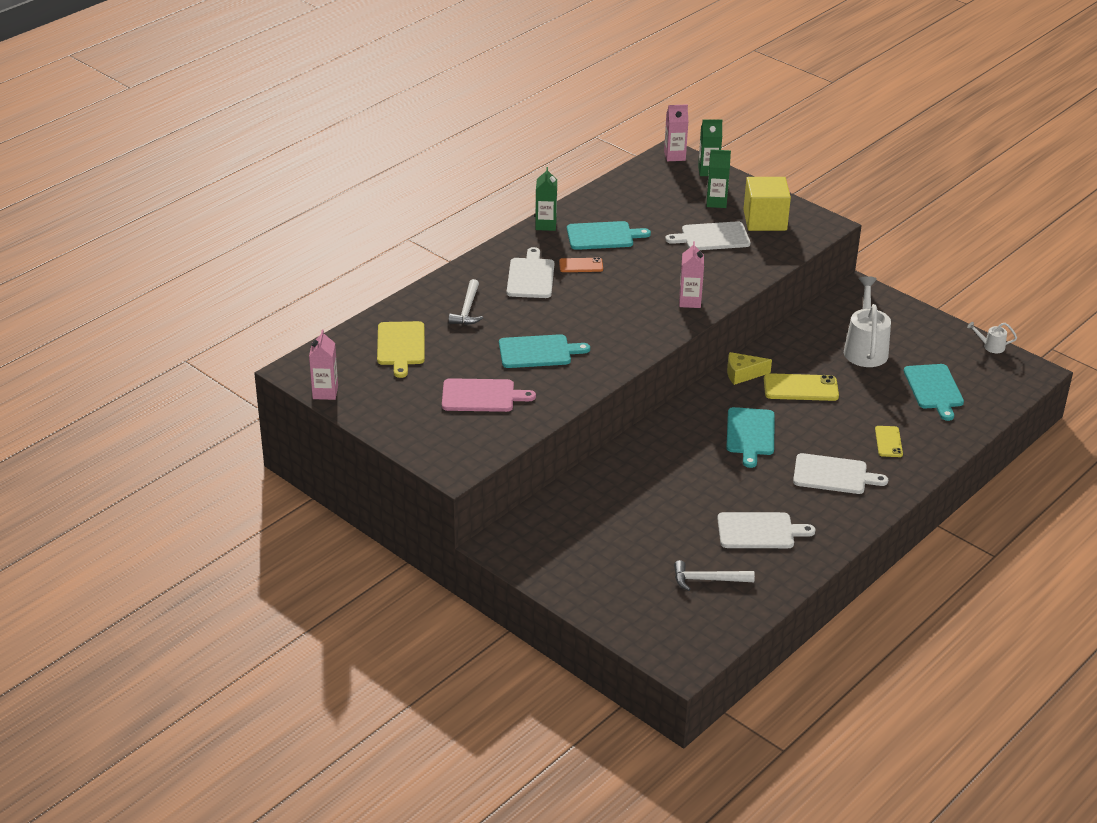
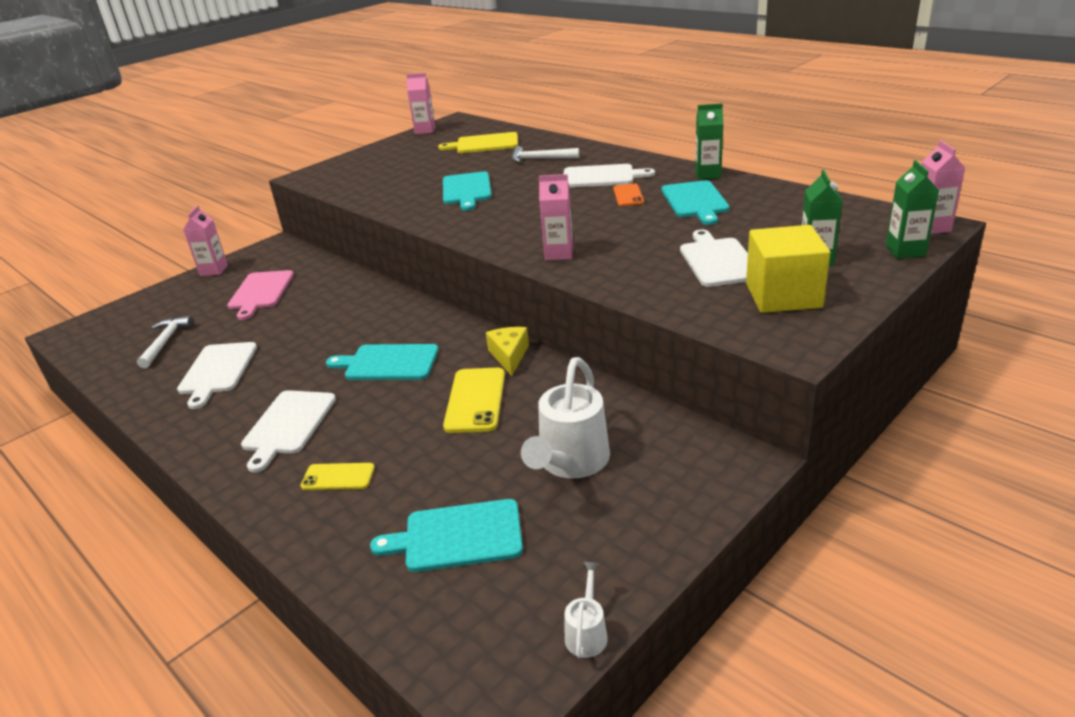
camera: 95 degrees right, 5 degrees down
(481, 396) = (402, 176): pink cutting board -> pink cutting board (260, 292)
(554, 583) = (214, 270): none -> pink carton
(865, 349) = (570, 462): white watering can -> white watering can turned 105 degrees clockwise

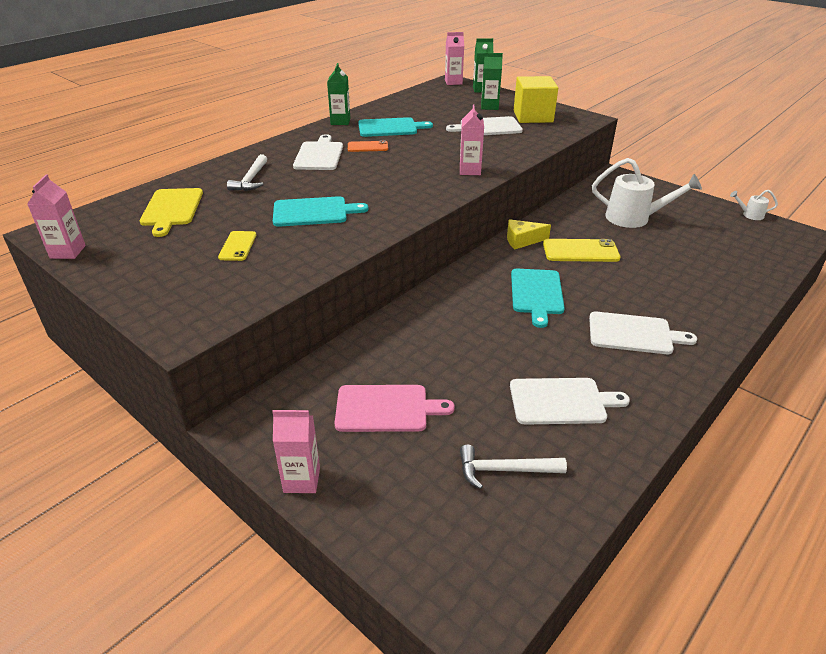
camera: 95 degrees left, 5 degrees up
(338, 477) = (683, 299): yellow phone -> yellow phone (238, 246)
(457, 536) = (711, 250): turquoise cutting board -> none

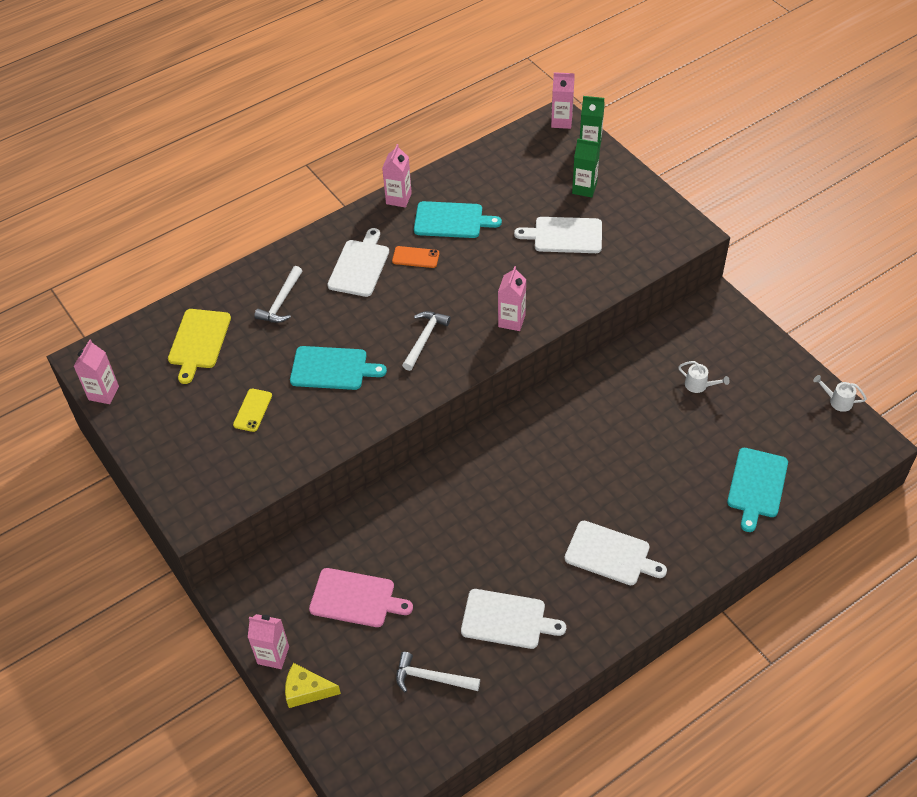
camera: 15 degrees right, 15 degrees up
(340, 121) = (398, 198): green carton -> pink carton
(396, 187) = (425, 339): none -> white hammer
(522, 240) = (558, 402): yellow cheese -> yellow cheese (307, 690)
(533, 116) = (627, 219): yellow cube -> none
(536, 294) = (540, 484): turquoise cutting board -> turquoise cutting board (756, 485)
(580, 251) = (613, 429): yellow phone -> none
(634, 218) = (699, 385): white watering can -> white watering can, size x0.47

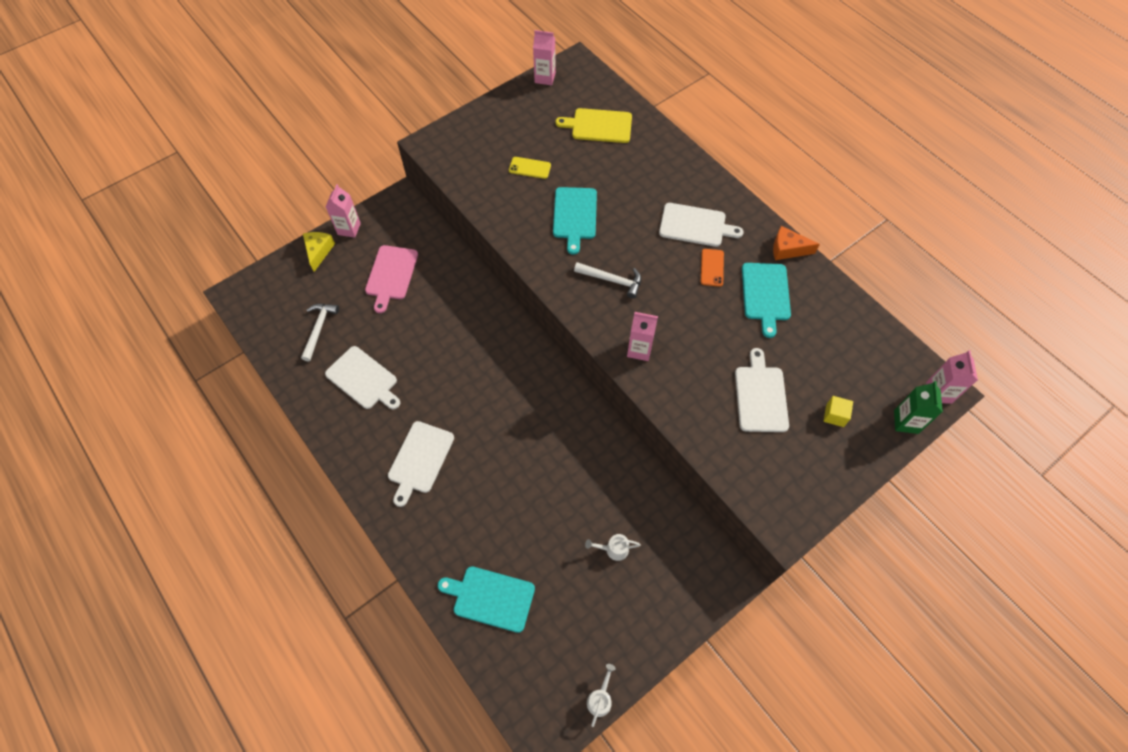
camera: 85 degrees right, 10 degrees up
(281, 302) = (646, 174): white hammer -> none
(398, 198) = (787, 249): pink carton -> orange cheese
(507, 620) = (363, 379): white cutting board -> white cutting board turned 60 degrees counterclockwise
(584, 188) = (834, 415): green carton -> yellow cube
(699, 385) = (613, 549): white watering can -> white watering can turned 60 degrees clockwise

